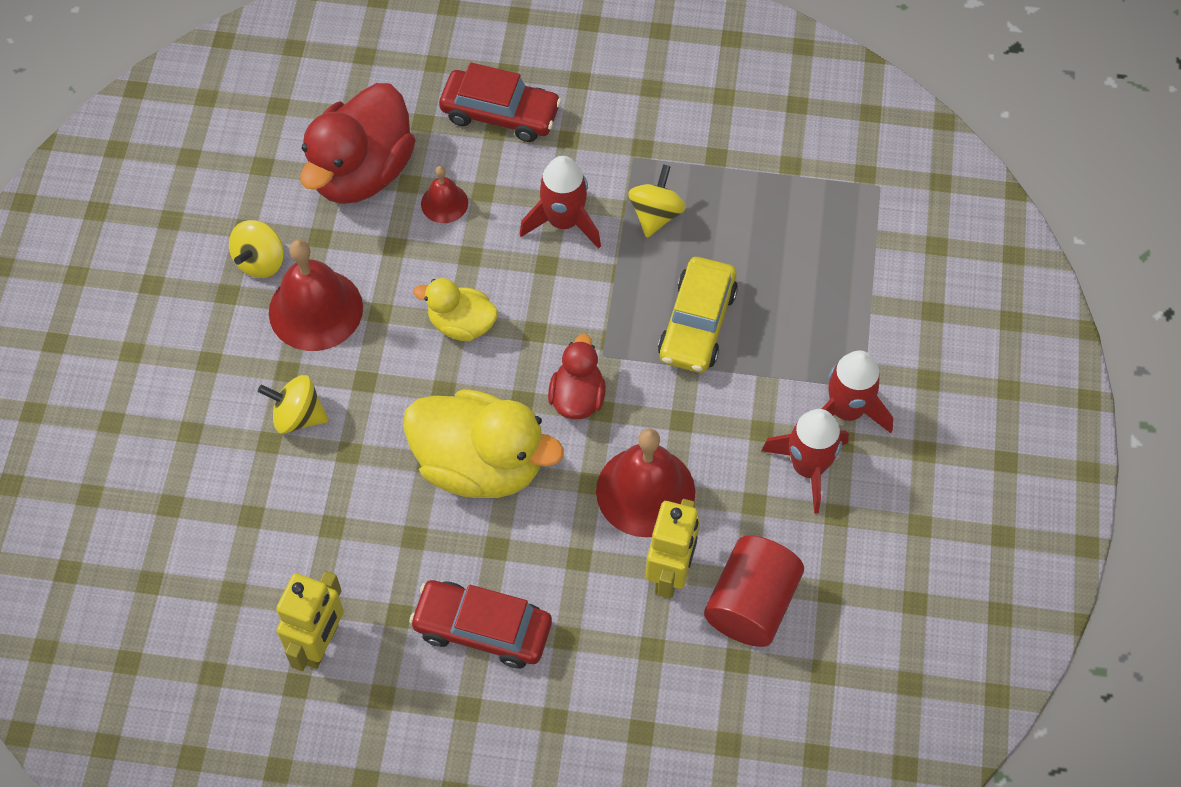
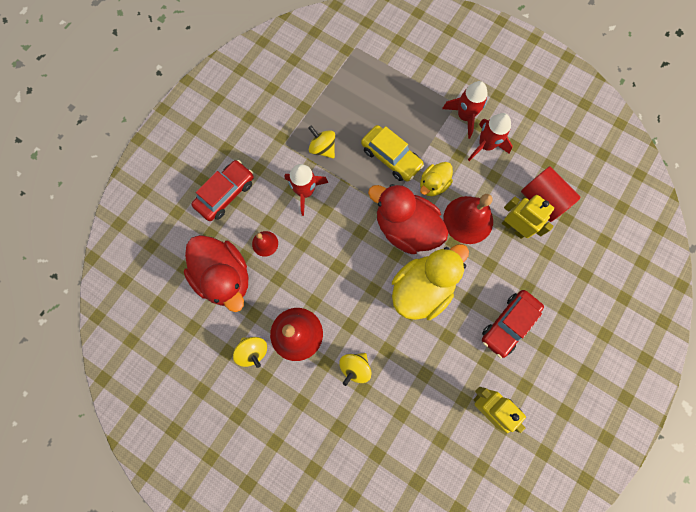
camera: 65 degrees left, 15 degrees up
(461, 324) = (340, 265): yellow duck -> yellow duck (433, 184)
(577, 397) = (406, 228): red duck -> red duck, size x1.85

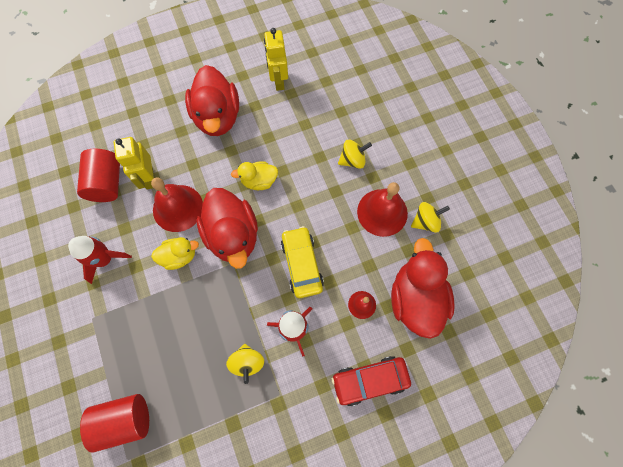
camera: 145 degrees left, 5 degrees down
(253, 351) = (425, 222): yellow spinning top -> yellow spinning top turned 75 degrees clockwise
(376, 65) = (125, 419): none -> red cylinder
(391, 157) = (193, 307): yellow car -> yellow car (301, 264)
(422, 288) = (259, 181): yellow duck -> yellow duck, size x0.54
(464, 116) = (96, 299): red rocket -> none
(508, 324) = (217, 117): red car -> red duck

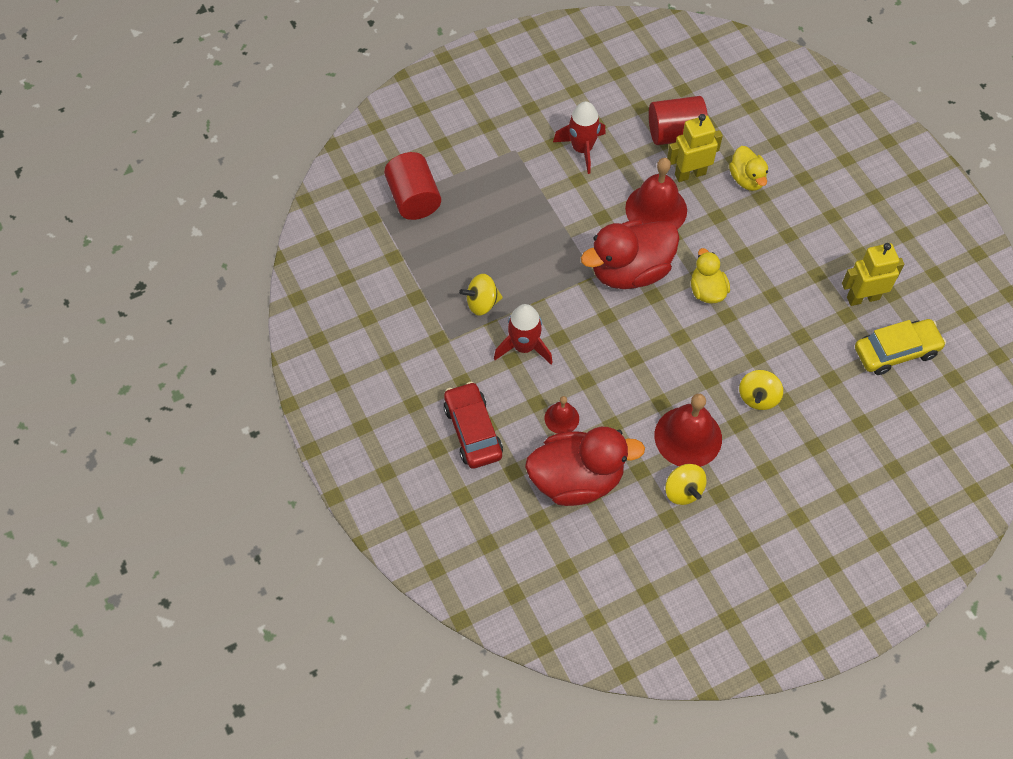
camera: 85 degrees right, 10 degrees down
(179, 256) = (596, 220): yellow duck -> yellow duck (747, 179)
(217, 117) = (790, 233): red duck -> none
(301, 264) = (603, 348): yellow car -> yellow car (896, 351)
(352, 160) = (758, 397): yellow spinning top -> yellow spinning top turned 45 degrees clockwise

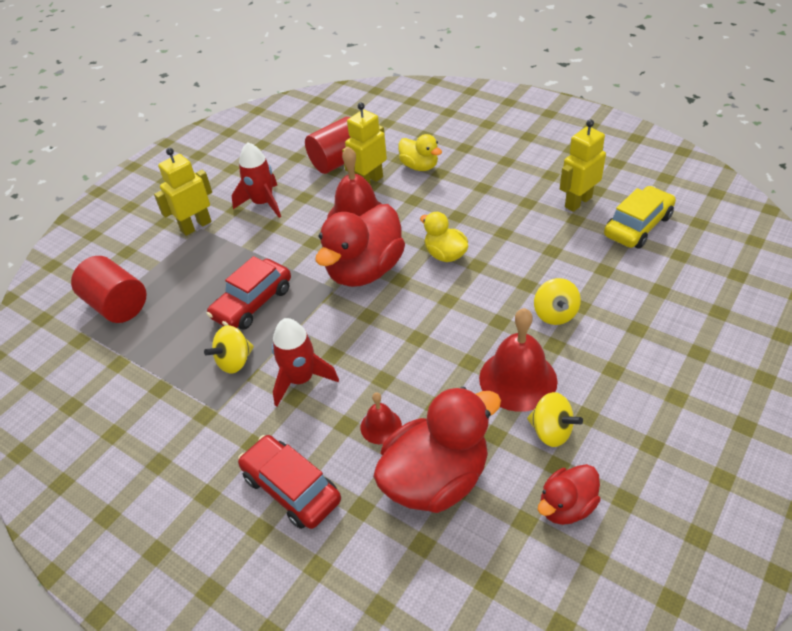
camera: 25 degrees left, 15 degrees down
(512, 145) = (196, 226): none -> yellow robot
(522, 254) = (253, 303): none -> red car
(654, 549) = (566, 506): none -> red duck

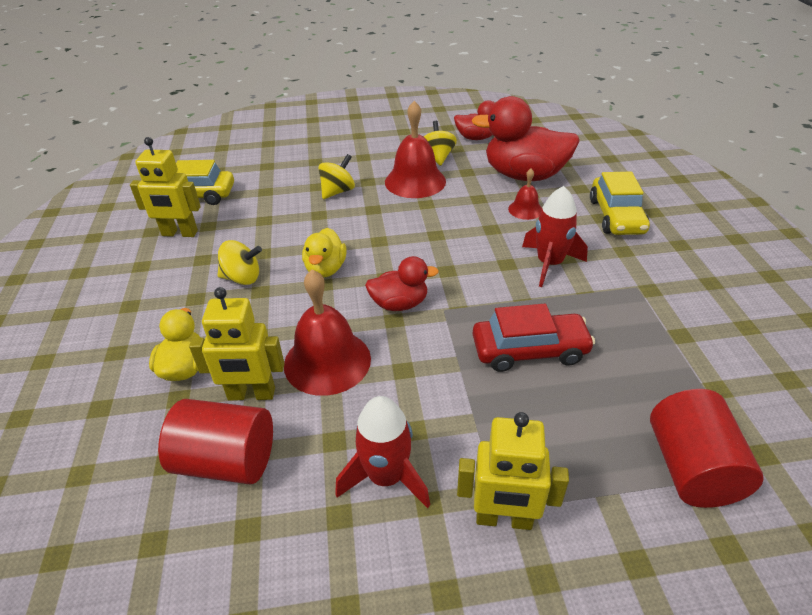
camera: 135 degrees left, 5 degrees down
(234, 361) = (593, 311): yellow spinning top -> yellow spinning top (242, 278)
(291, 488) = (616, 216): red car -> yellow car
(365, 270) = (399, 304): red duck -> red duck, size x0.54

